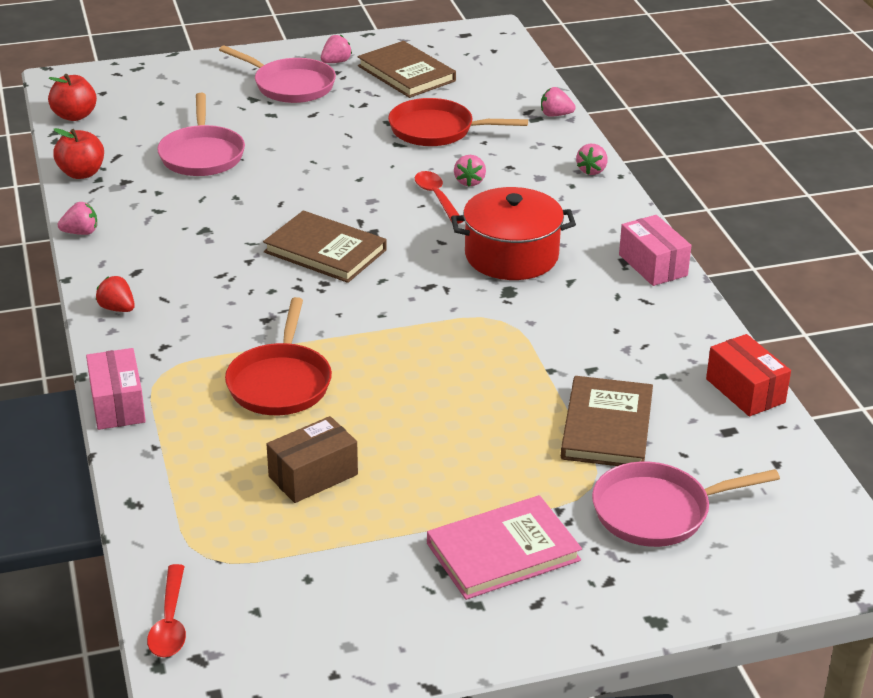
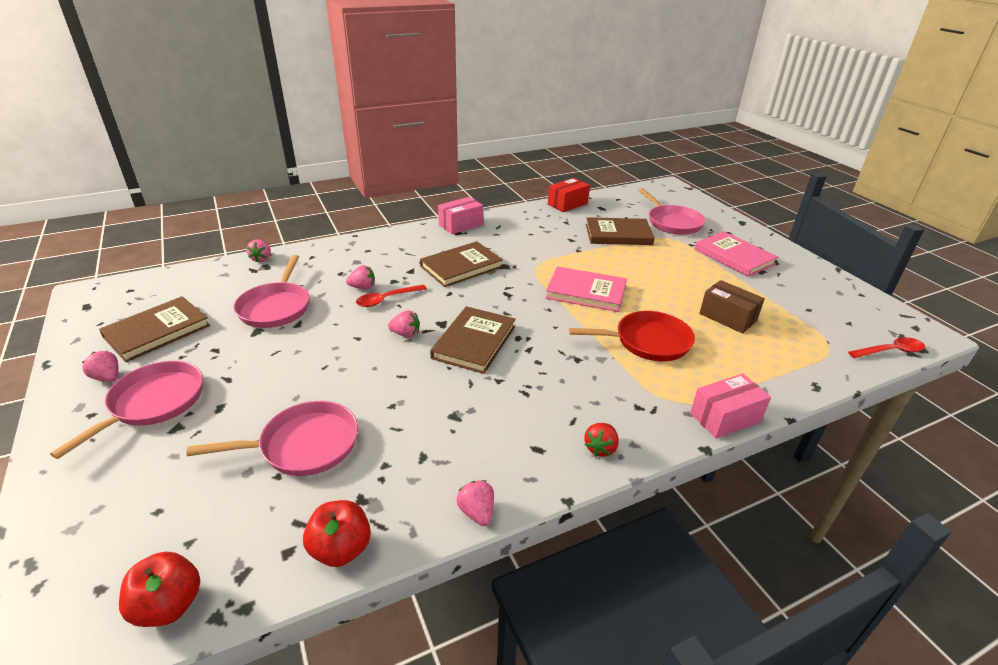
camera: 100 degrees left, 0 degrees up
(417, 354) = (586, 292): none -> pink book
(436, 130) = (276, 307): red pan -> pink pan
(511, 256) = (461, 267): red pot -> brown book
(592, 170) = (348, 244): pink strawberry -> pink strawberry (405, 334)

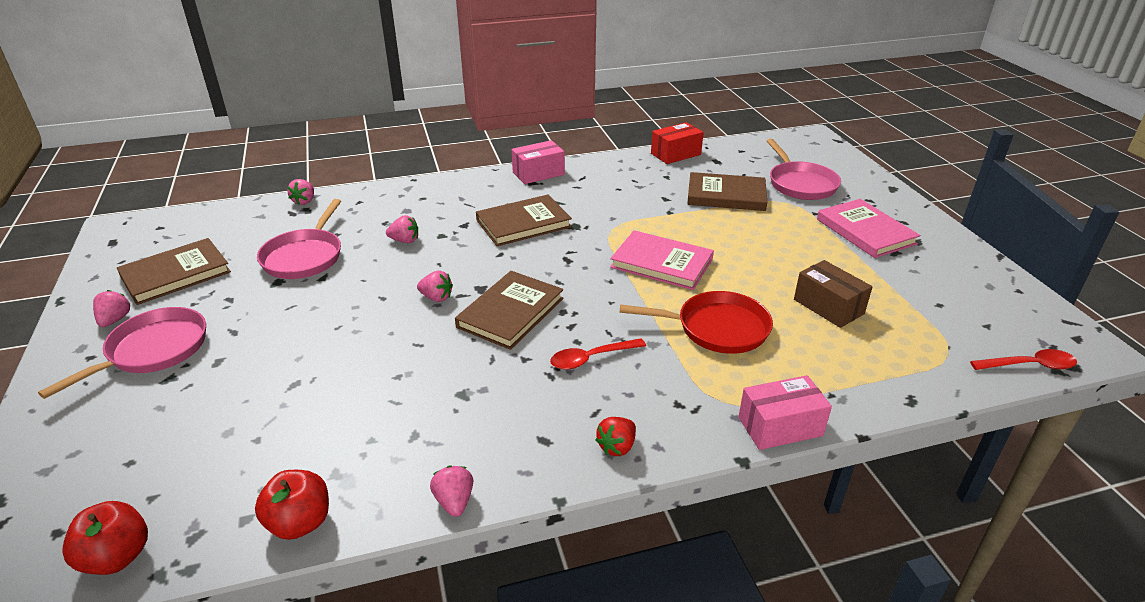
camera: 10 degrees right, 0 degrees up
(107, 378) = (115, 320): pink strawberry -> pink strawberry turned 45 degrees clockwise
(304, 445) = (292, 410): pink pan -> none
(387, 299) = (427, 256): red spoon -> red spoon (591, 358)

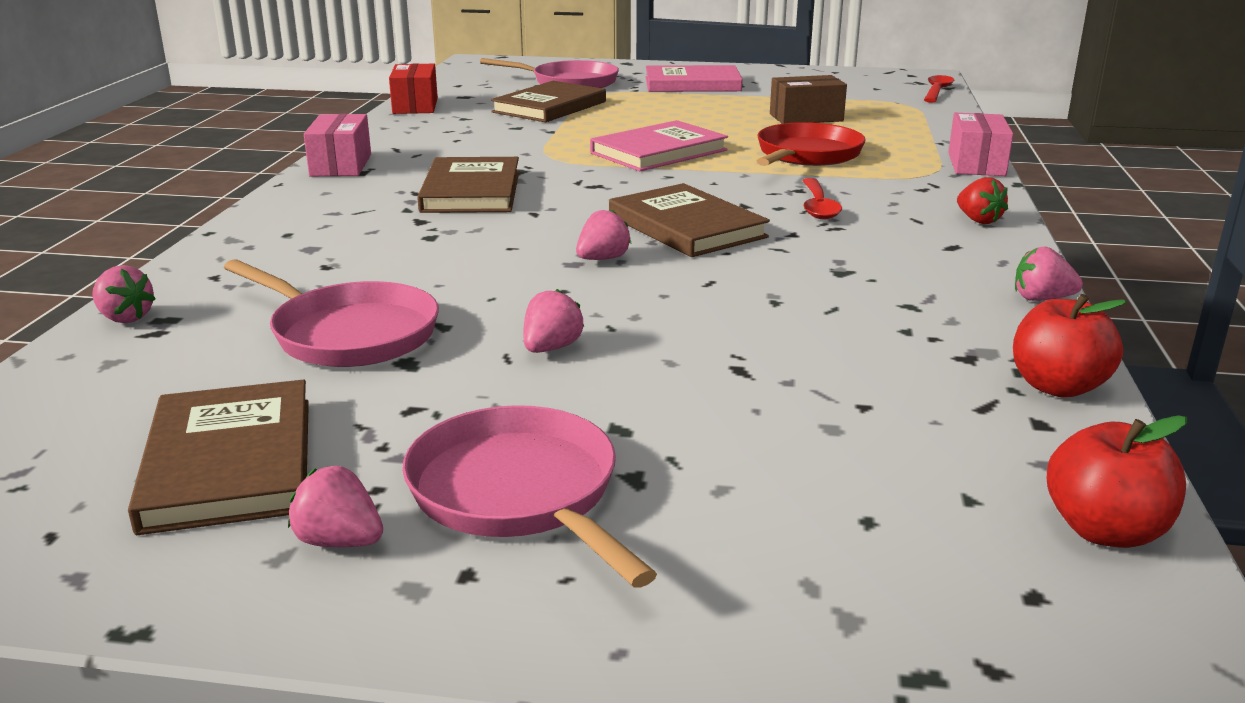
camera: 65 degrees left, 10 degrees down
(405, 241) = (410, 259): pink strawberry -> pink strawberry (551, 348)

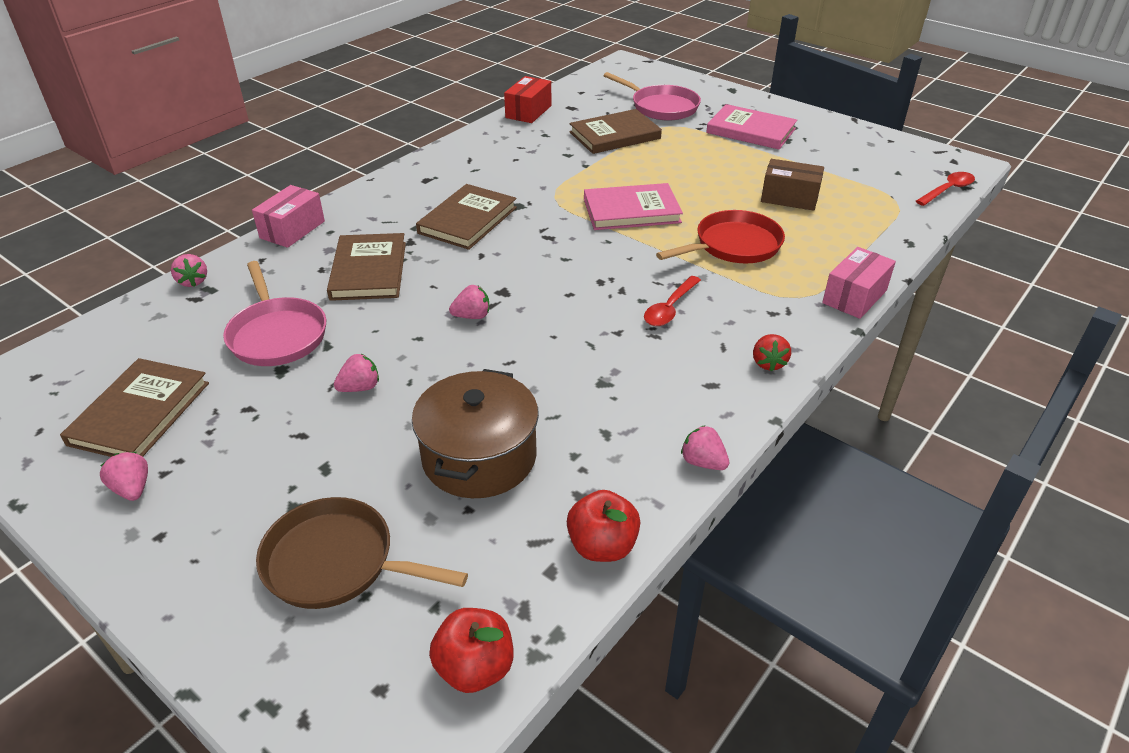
camera: 30 degrees right, 15 degrees up
(341, 165) = (421, 169): pink box -> pink box (292, 229)
(518, 493) = (232, 493): pink pan -> none
(686, 227) = (557, 301): brown book -> brown book (369, 271)
(780, 505) = (336, 562): none -> brown pan
(803, 361) = (479, 457): none -> brown pot

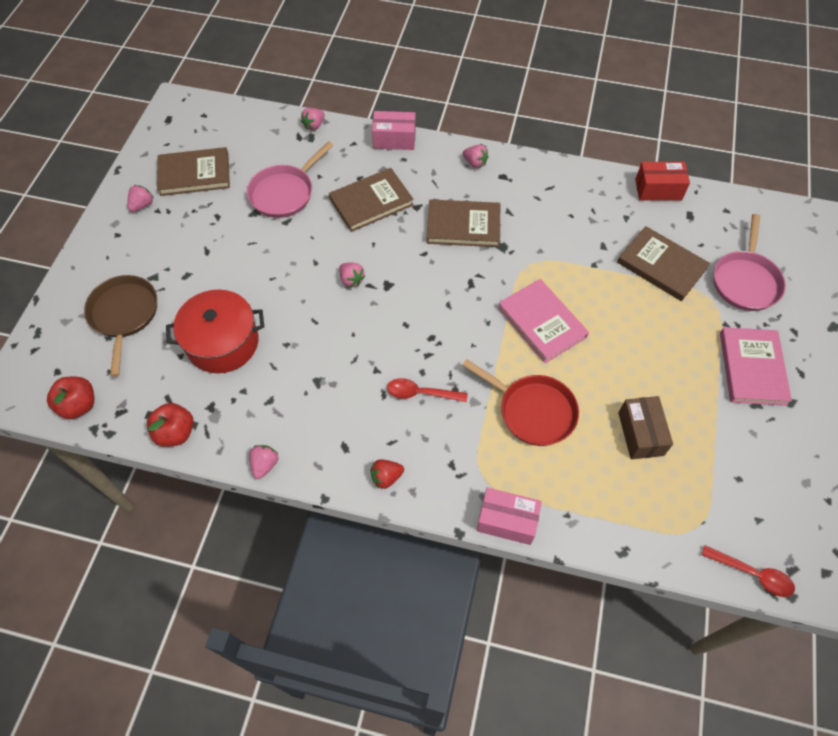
camera: 65 degrees right, 20 degrees up
(360, 387) = (256, 257): pink strawberry -> pink strawberry (475, 163)
(479, 457) = (222, 343): brown pot -> red pot

